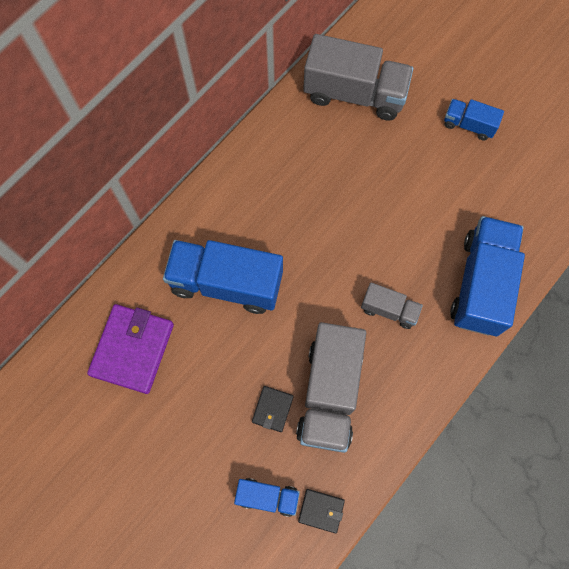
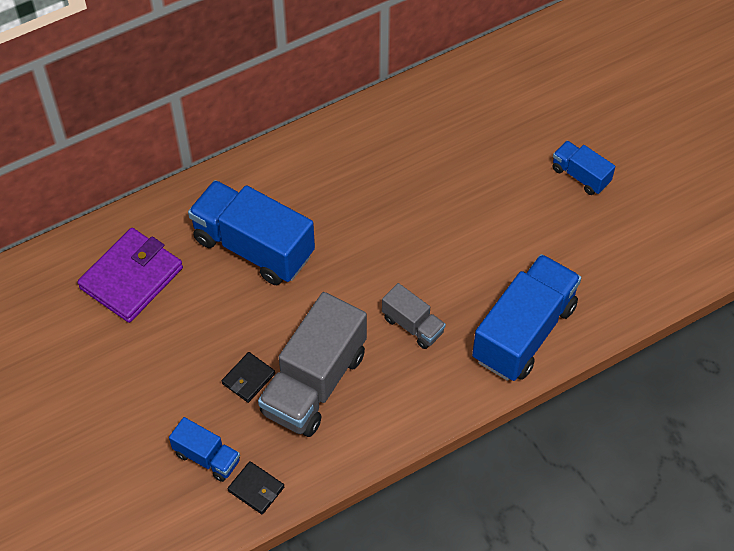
camera: 20 degrees right, 15 degrees down
(354, 94) = (469, 110): grey truck -> none

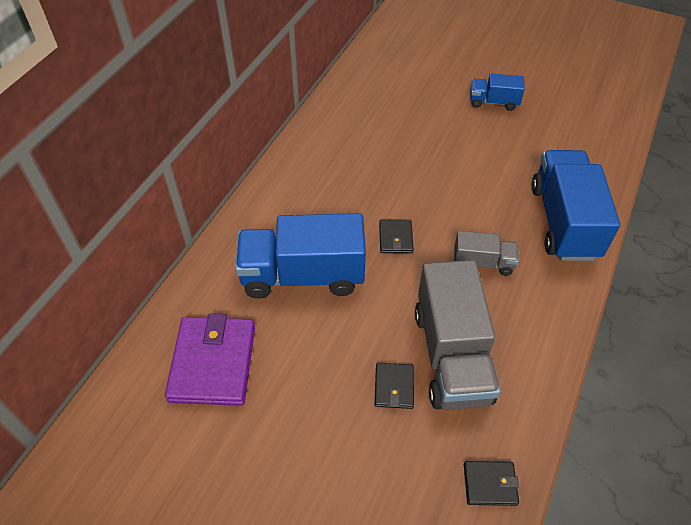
camera: 35 degrees left, 5 degrees down
(207, 457) = (421, 485): blue truck -> none
(358, 259) = (395, 238): none -> black wallet

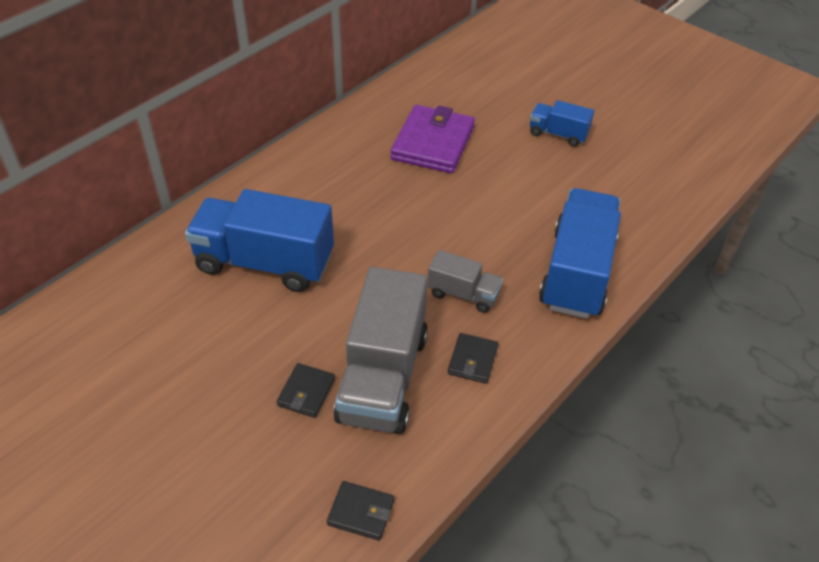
camera: 15 degrees right, 5 degrees down
(213, 363) = (135, 324): purple wallet -> purple wallet (433, 143)
(395, 238) = (380, 248): black wallet -> black wallet (472, 360)

